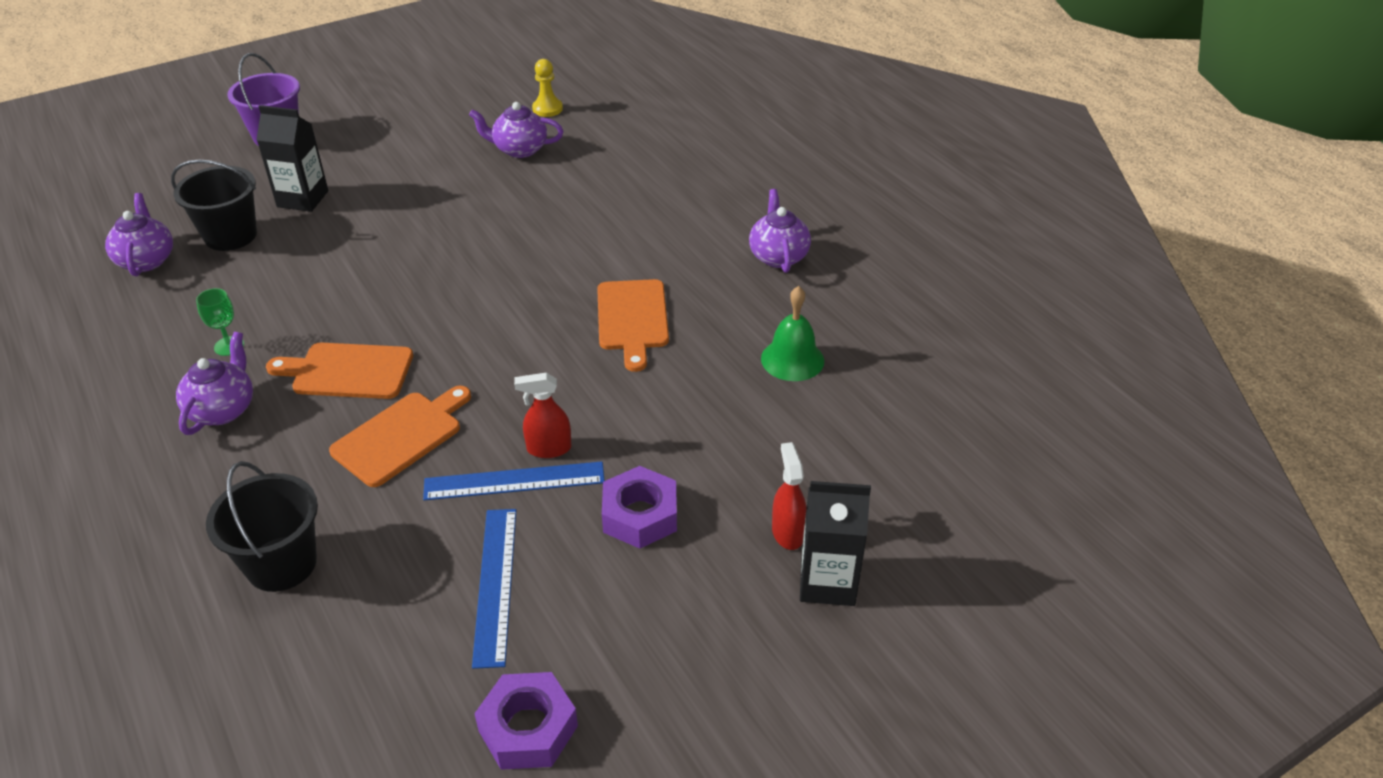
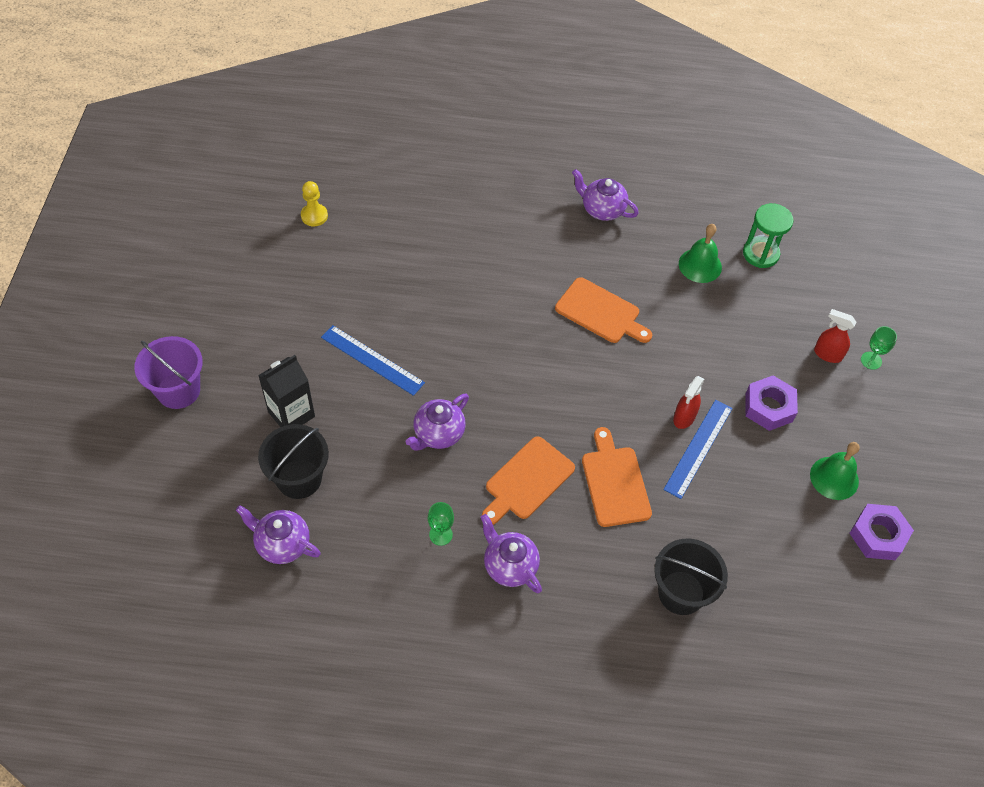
camera: 55 degrees left, 15 degrees up
(495, 584) = (772, 499): blue ruler -> blue ruler (372, 360)
(519, 149) = (353, 260): purple teapot -> purple teapot (438, 434)
(586, 633) = (834, 478): none -> green bell
(827, 582) = (871, 360): black carton -> green goblet
(875, 399) = (760, 254): none -> green hourglass

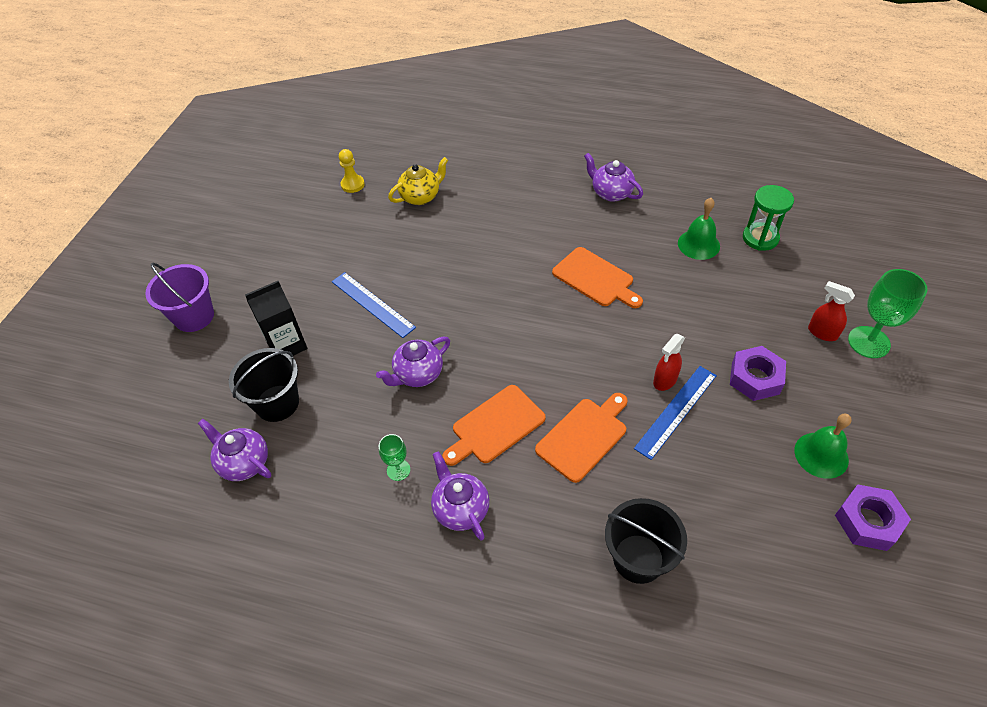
camera: 15 degrees right, 5 degrees down
(395, 227) = (421, 197): none -> yellow teapot
(615, 482) = (584, 436): orange cutting board -> orange cutting board turned 45 degrees clockwise
(871, 360) = (869, 342): green goblet -> green goblet, size x1.84

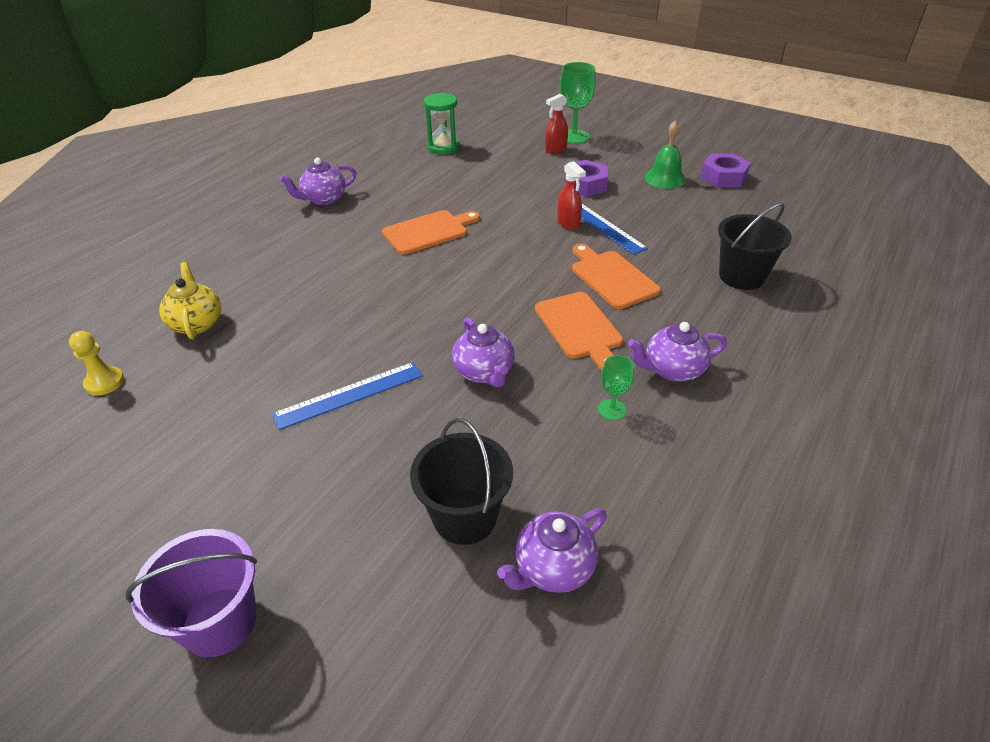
camera: 75 degrees left, 10 degrees down
(287, 345) = (364, 494): black carton -> none
(698, 244) = (428, 173): green bell -> none

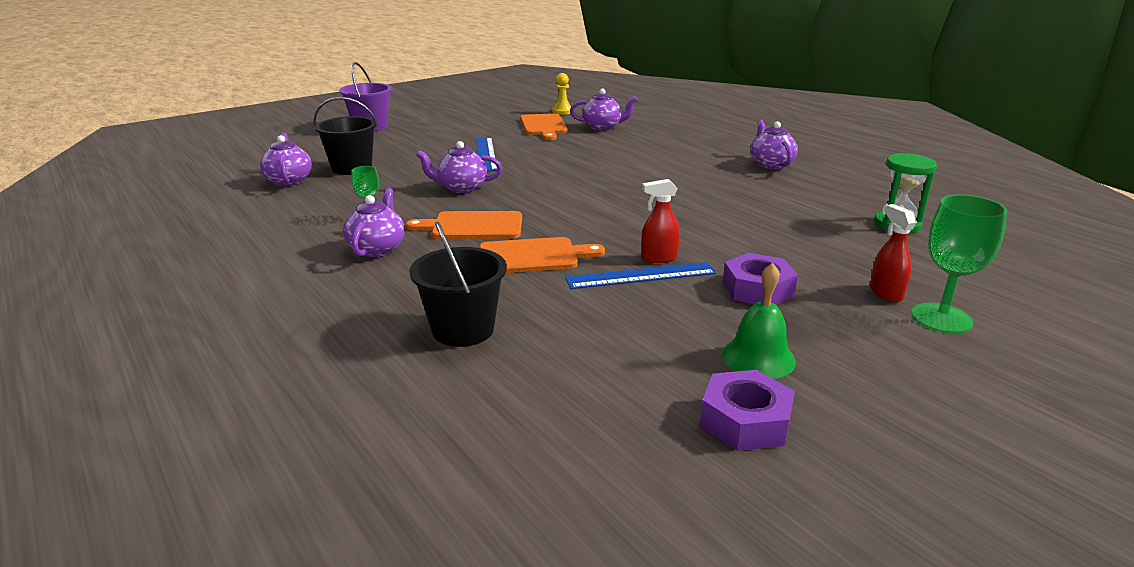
camera: 110 degrees right, 15 degrees down
(197, 323) = (602, 127): yellow teapot -> purple teapot
(428, 231) = (683, 195): orange cutting board -> orange cutting board (543, 126)

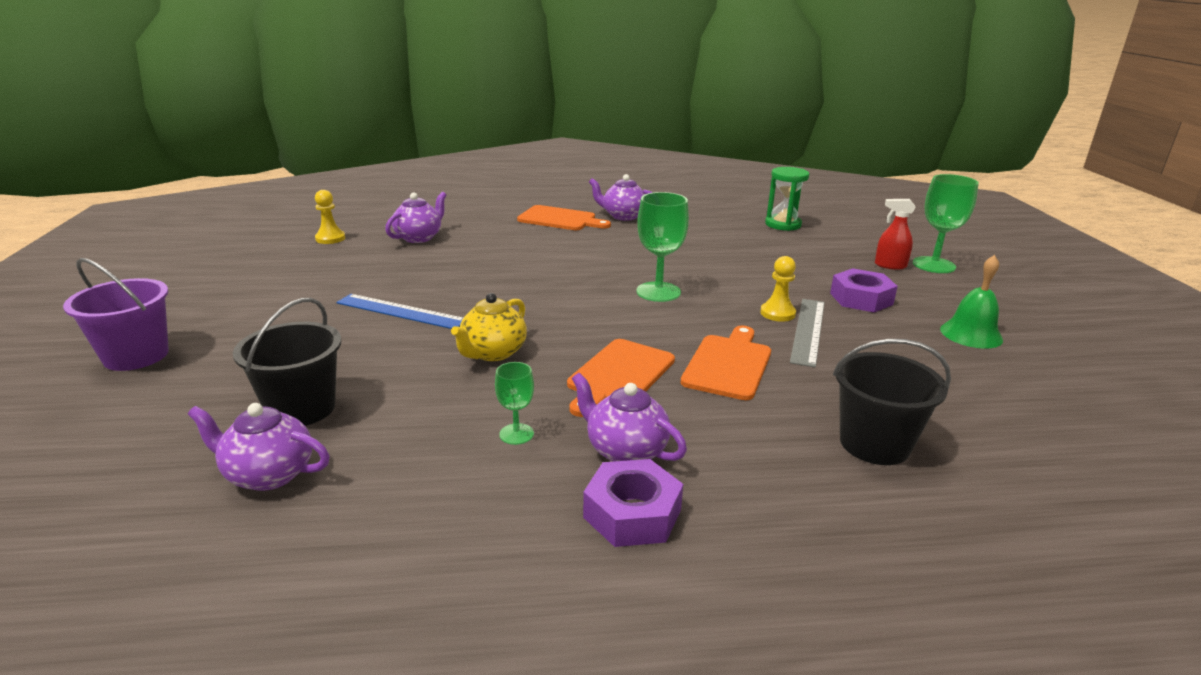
camera: 60 degrees left, 0 degrees up
(461, 188) = (493, 353): purple teapot -> yellow teapot
(543, 126) = (362, 260): orange cutting board -> orange cutting board (560, 219)
(630, 209) = (658, 292): none -> green goblet
(641, 275) = (808, 330): blue ruler -> grey ruler
(658, 258) = (777, 313): red spray bottle -> yellow pawn
(745, 421) = (1060, 367): purple nut -> purple nut (632, 513)

